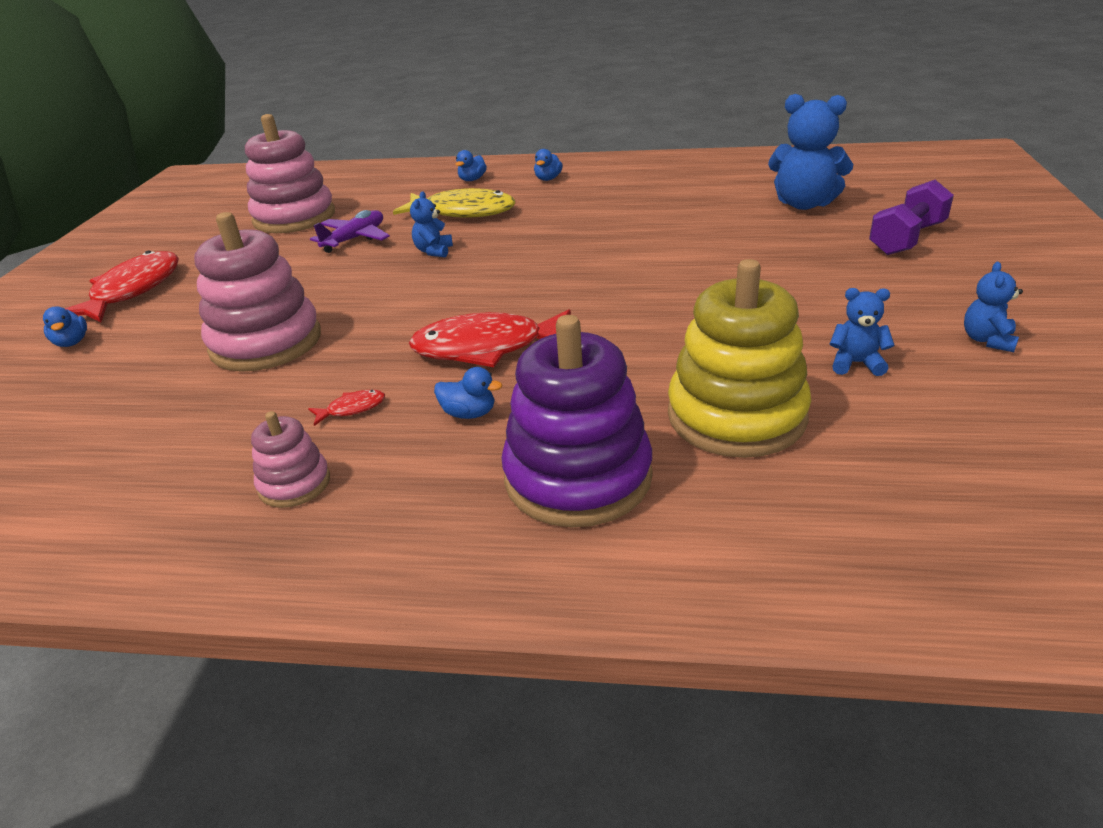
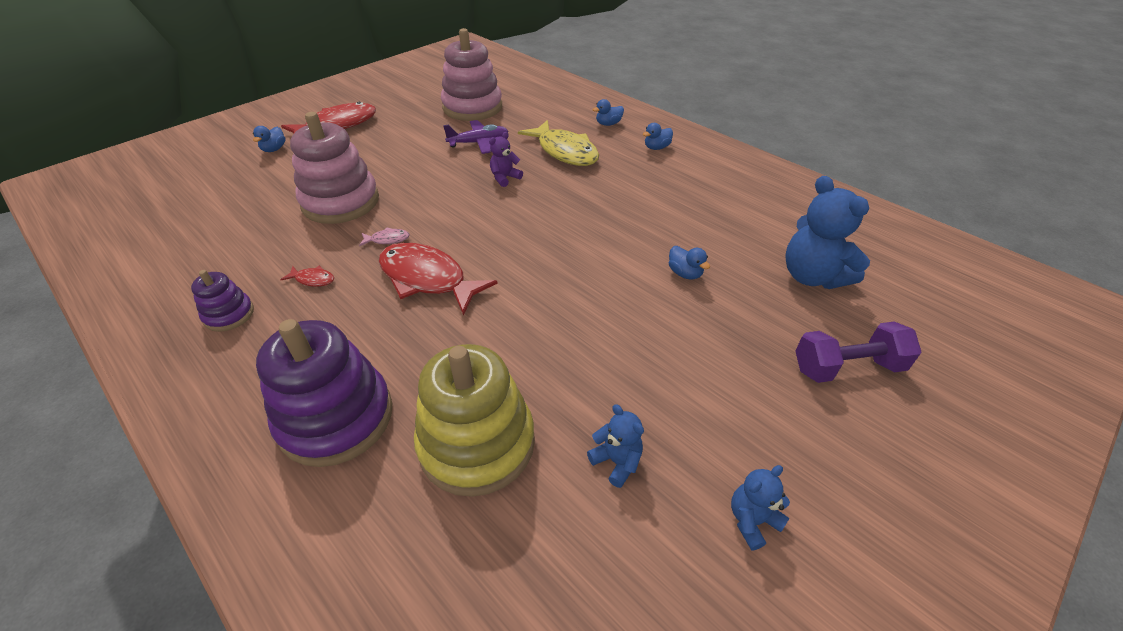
camera: 35 degrees right, 10 degrees up
(294, 484) = (229, 314): pink stacking toy -> purple stacking toy
(385, 343) = (387, 239): none -> pink fish
(434, 251) = (505, 178): blue teddy bear -> purple teddy bear
(469, 413) = (354, 325): blue duck -> blue duck (685, 273)

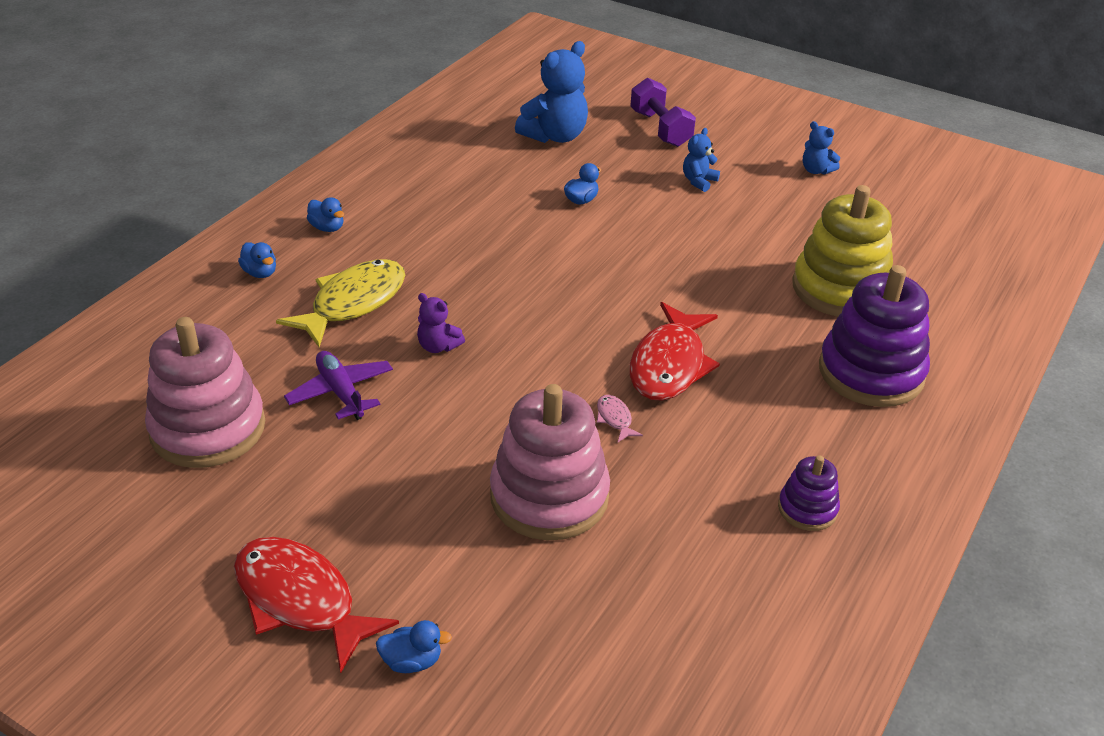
camera: 105 degrees left, 5 degrees down
(313, 279) = (716, 459): red fish -> none
(616, 461) = (810, 223): blue teddy bear -> blue teddy bear (698, 181)

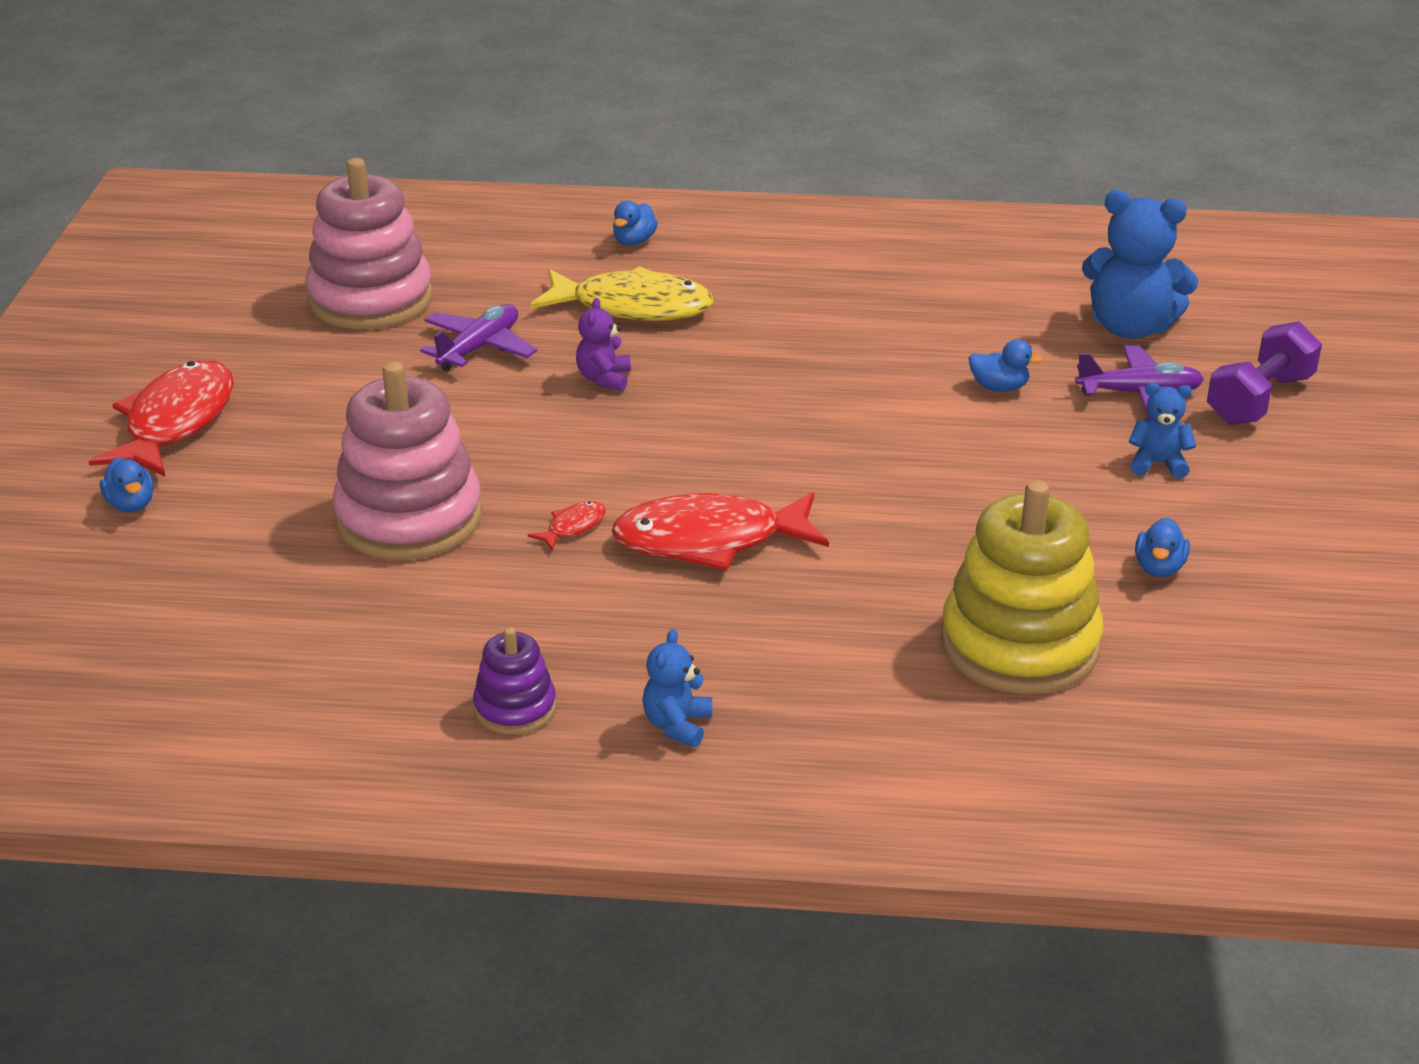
camera: 65 degrees right, 5 degrees down
(327, 228) = (753, 249): blue duck -> blue duck (1159, 568)
(615, 419) = (573, 527): pink fish -> red fish
(625, 160) = (1139, 393): none -> purple plane
(816, 170) = (1323, 559): blue teddy bear -> blue teddy bear (677, 725)
(871, 372) = (841, 710): purple stacking toy -> none

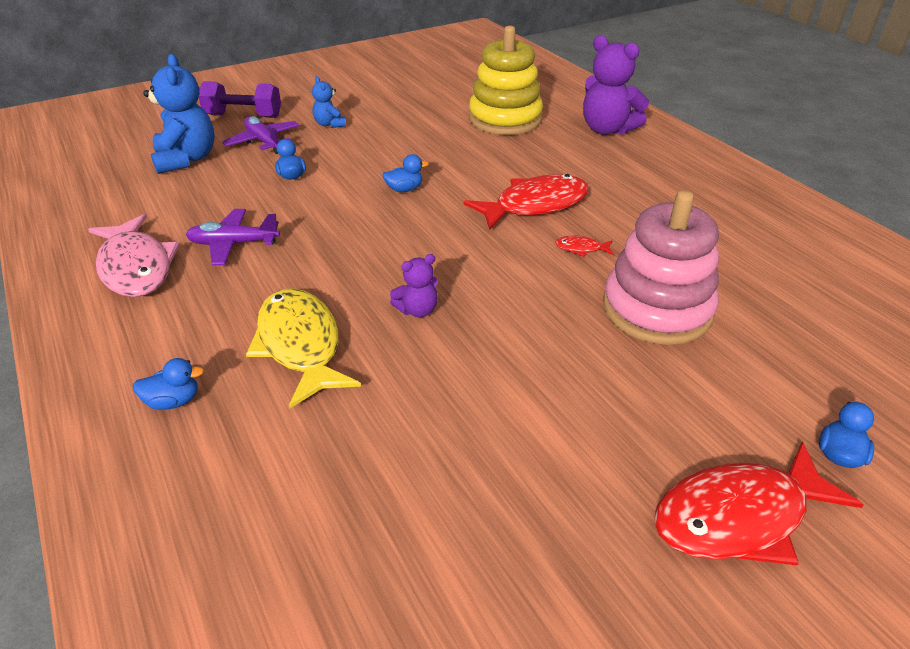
camera: 125 degrees left, 5 degrees up
(371, 299) = (420, 526): pink stacking toy -> none
(479, 348) = (436, 395): purple plane -> purple plane (233, 244)
(515, 708) = (720, 204): purple stacking toy -> none
(677, 725) = (663, 166): blue teddy bear -> none
(709, 540) = (535, 205): red fish -> red fish turned 75 degrees counterclockwise
(865, 742) = (607, 129): none -> purple teddy bear
(874, 257) = (136, 267): none -> pink fish
(1159, 568) = (415, 108): blue duck -> blue duck (404, 189)

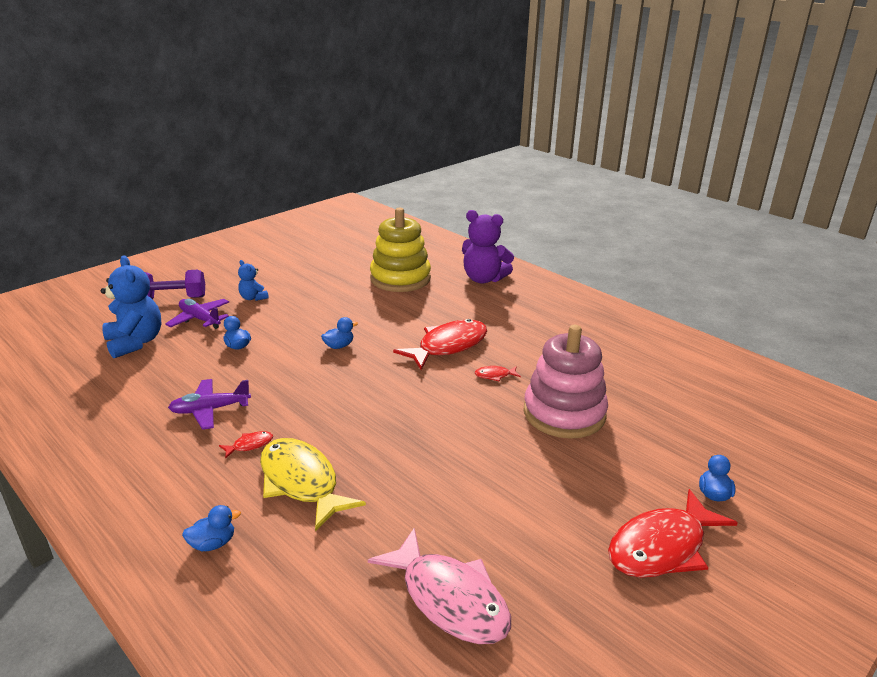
camera: 15 degrees left, 10 degrees down
(136, 267) = (130, 441): pink fish -> pink fish (449, 598)
(260, 291) = (250, 445): none -> red fish
(417, 310) = (386, 441): purple teddy bear -> none

